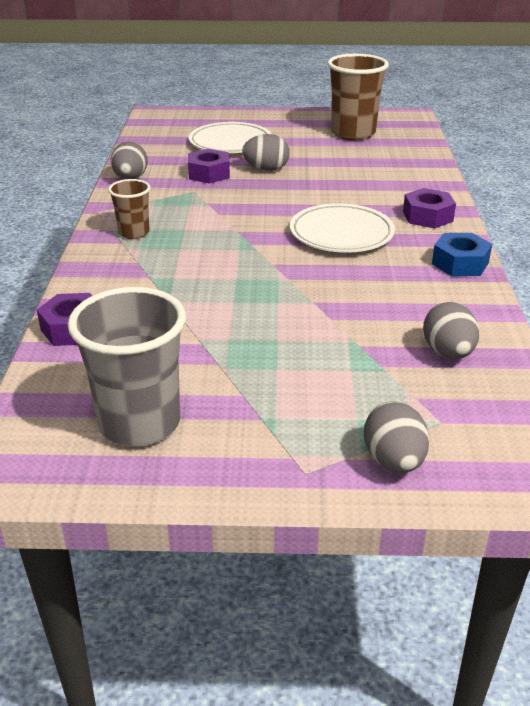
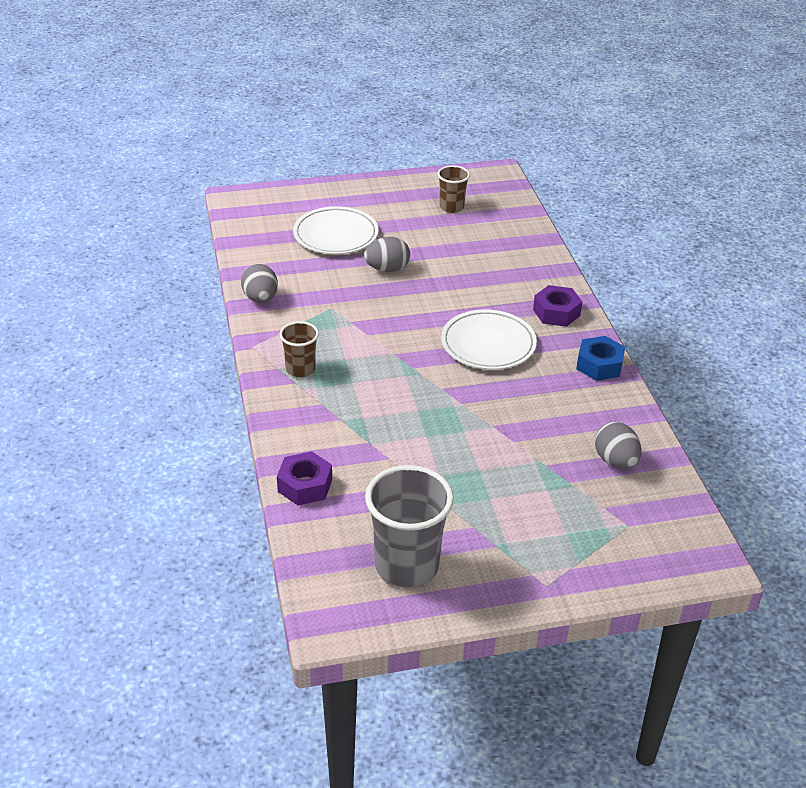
camera: 15 degrees left, 5 degrees up
(209, 174) = (334, 282): purple nut -> none
(353, 133) = (451, 207): brown cup -> brown cup, size x0.55
(394, 461) = (605, 564): grey egg -> none

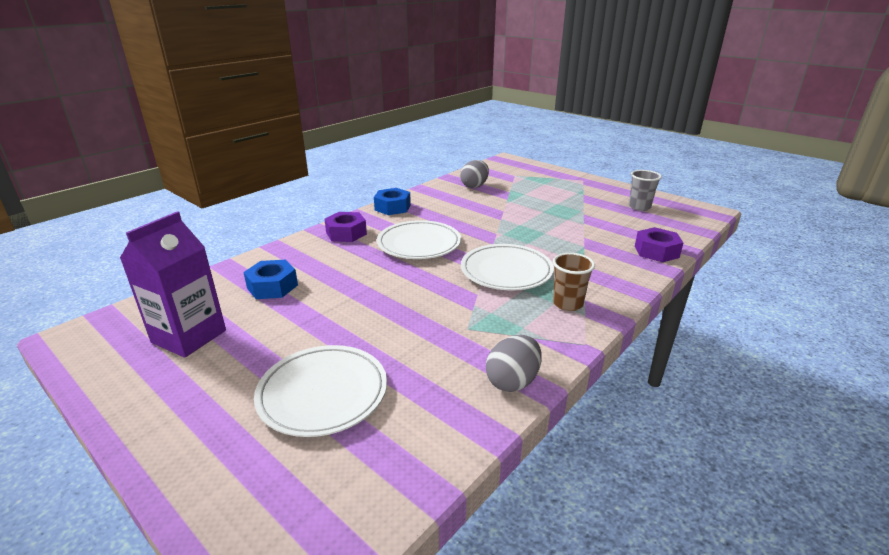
camera: 125 degrees left, 10 degrees down
(382, 367) = (506, 271): none -> white plate
(387, 269) = (362, 325): grey egg -> none
(407, 566) = (639, 207): grey cup -> grey cup, size x0.55
(451, 207) = (189, 336): brown cup -> purple carton
(487, 250) = (272, 286): none -> blue nut

